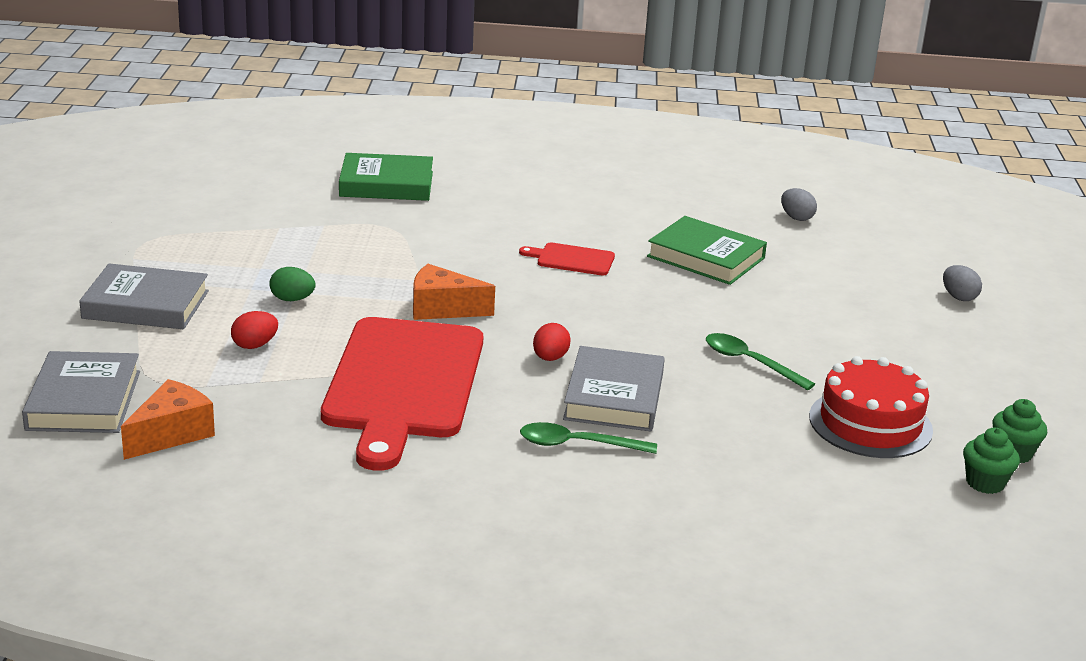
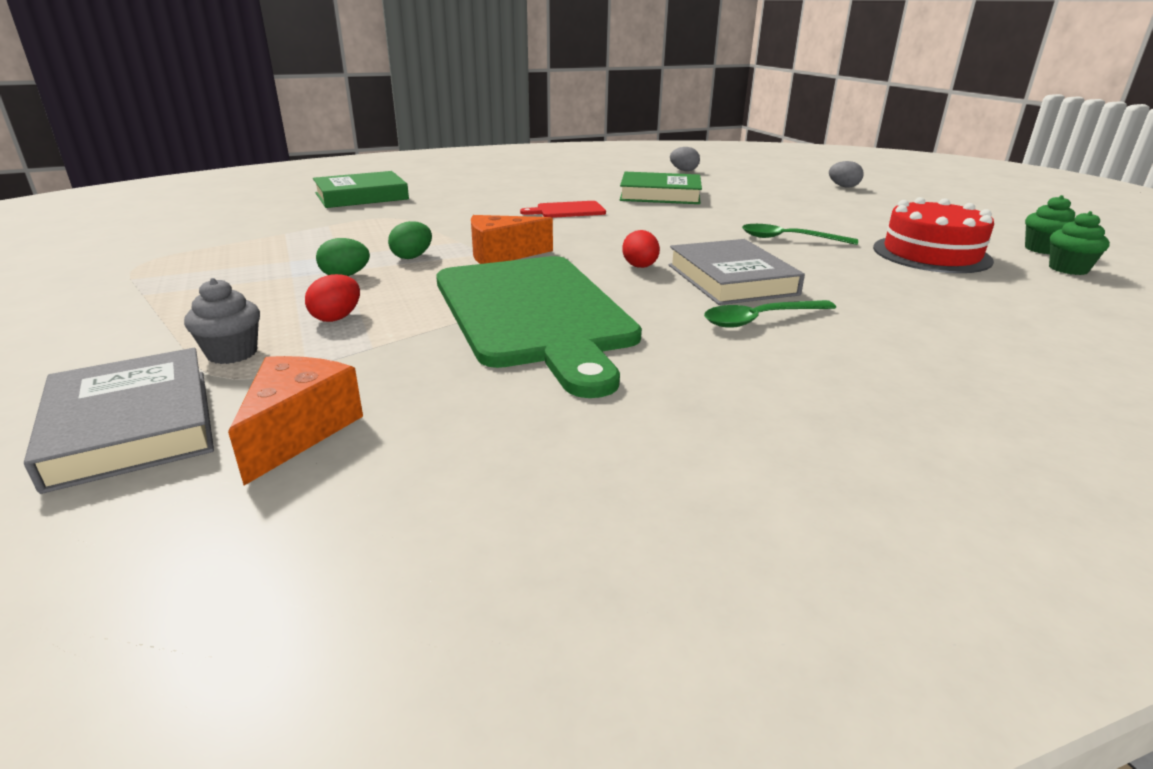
camera: 25 degrees left, 0 degrees up
(146, 305) = (171, 311): grey book -> none
(166, 359) = (232, 353): none -> grey cupcake
(363, 290) = (412, 257): none -> green egg
(402, 384) = (533, 313): red cutting board -> green cutting board

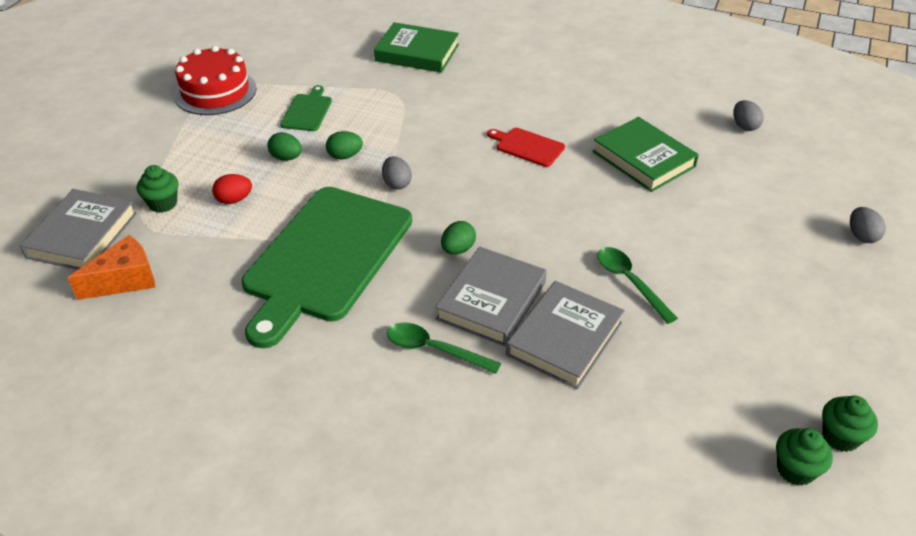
camera: 45 degrees right, 15 degrees up
(232, 353) = (163, 203): grey cupcake -> green cupcake
(308, 246) = (307, 111): none -> green cutting board
(502, 255) = (396, 184): orange cheese -> grey egg
(640, 267) = (458, 249): red egg -> green egg
(824, 275) = (564, 339): none -> grey book
(931, 254) = (711, 373): red cake -> red cake (215, 91)

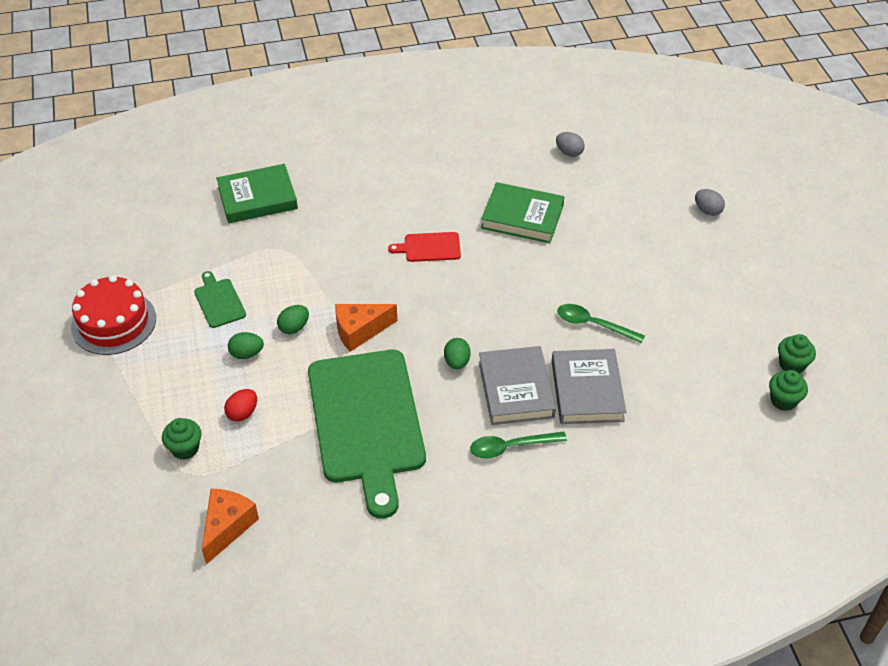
camera: 35 degrees left, 5 degrees up
(82, 235) = (146, 512): grey book -> none
(396, 184) = (360, 331): grey egg -> orange cheese

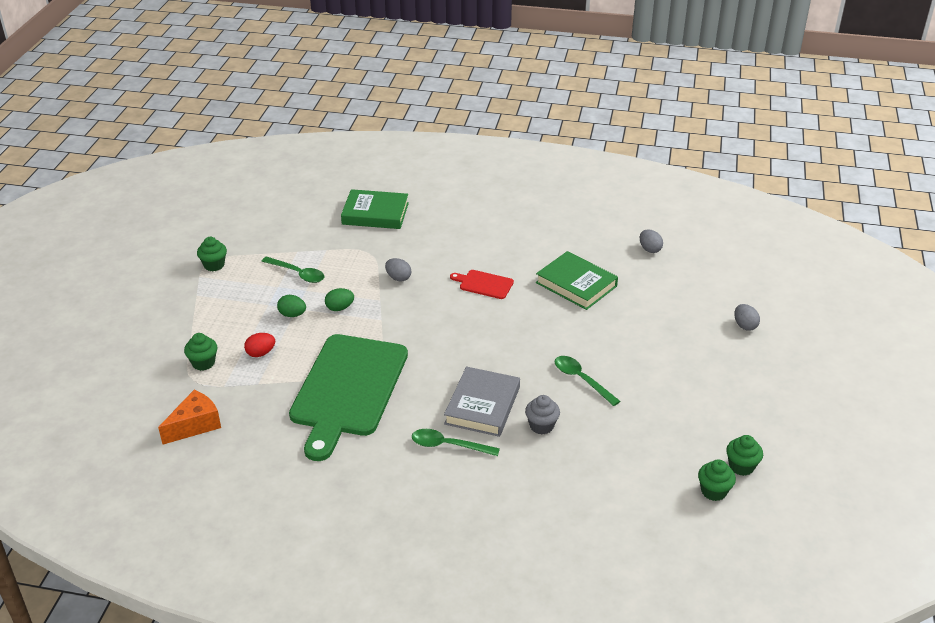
camera: 25 degrees right, 10 degrees down
(114, 322) = (214, 265): red cake -> green cupcake
(219, 301) = (297, 274): green cutting board -> green spoon
(334, 270) = (398, 278): none -> grey egg
(360, 331) = (387, 325): orange cheese -> none
(457, 362) = (448, 371): green egg -> none
(587, 390) = (541, 426): grey book -> grey cupcake

